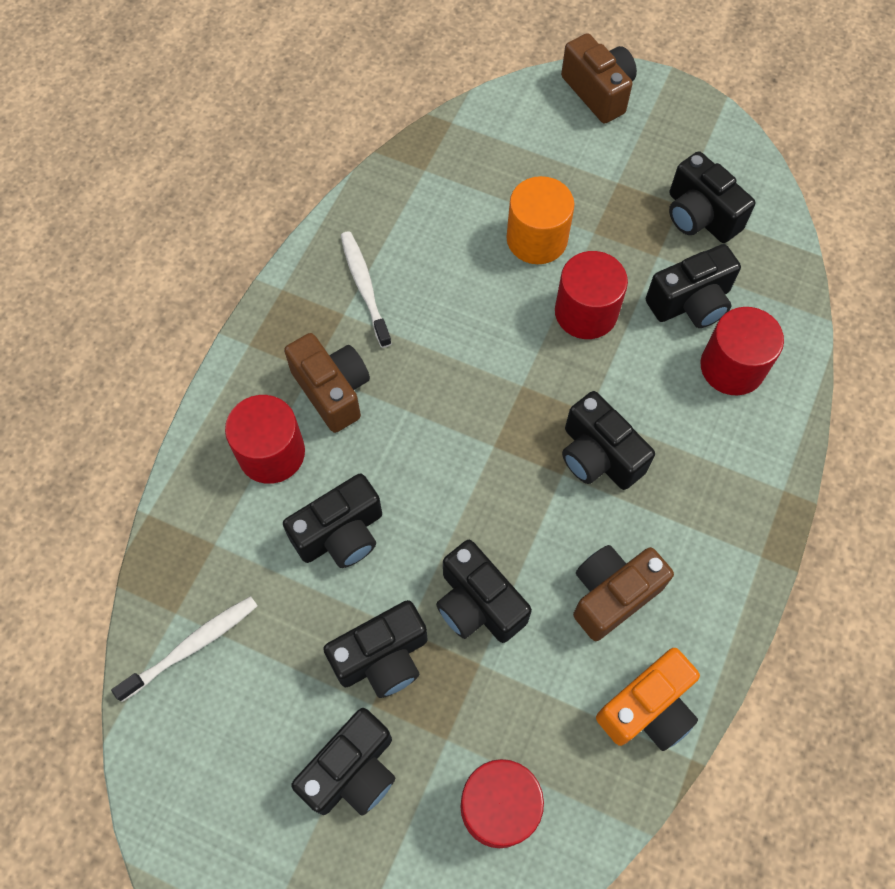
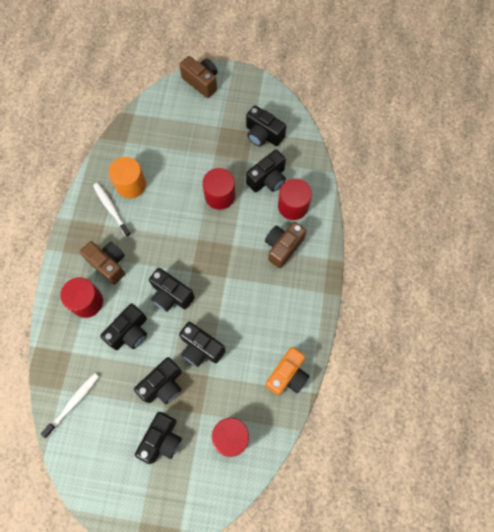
camera: 15 degrees left, 5 degrees up
(537, 239) = (188, 164): orange cylinder -> orange cylinder (131, 185)
(598, 456) = (240, 264): black camera -> black camera (171, 295)
(612, 594) = (261, 327): brown camera -> brown camera (283, 247)

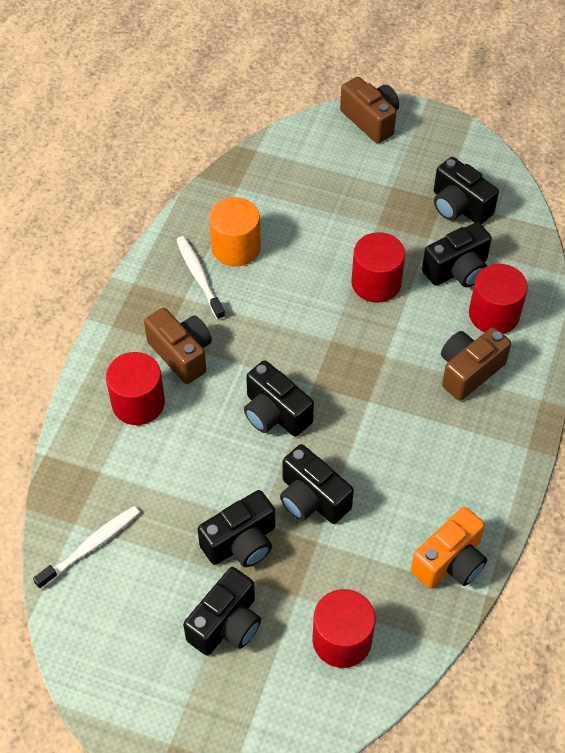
camera: 10 degrees right, 15 degrees down
(129, 332) = (199, 457): black camera -> none

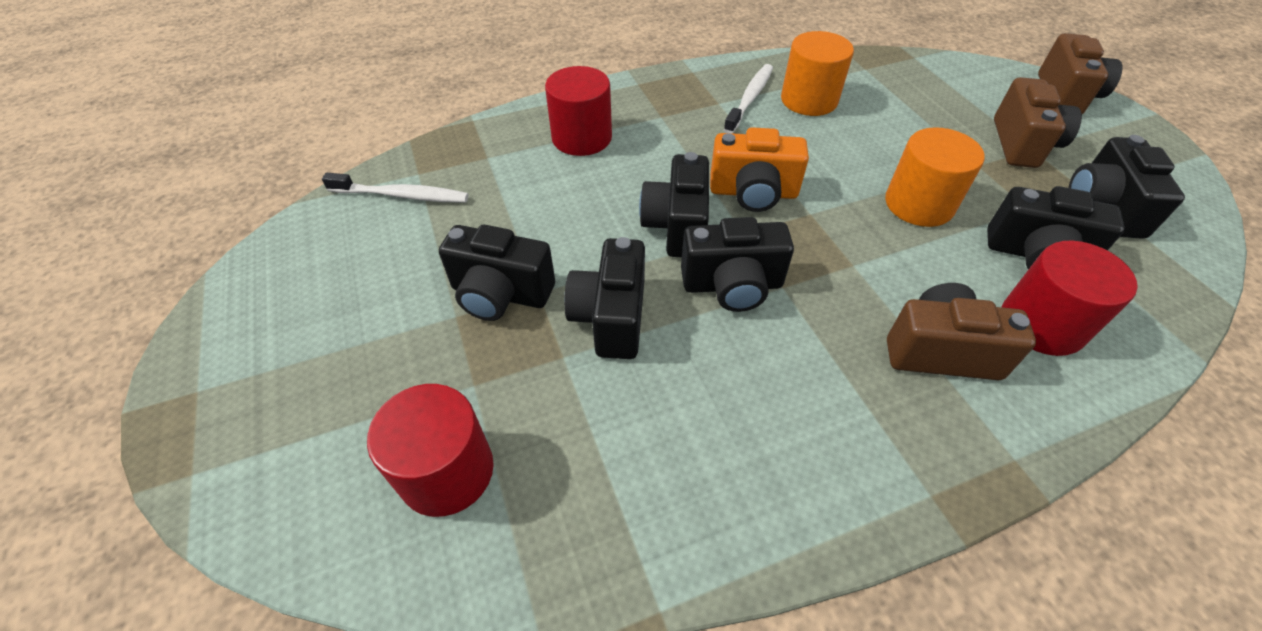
camera: 50 degrees right, 5 degrees down
(182, 354) = (662, 133): brown camera -> brown camera (1022, 144)
(226, 624) = (387, 344): black camera -> black camera (732, 285)
(376, 283) = (919, 204): red cylinder -> orange cylinder
(450, 562) = (666, 521): orange camera -> orange camera (753, 193)

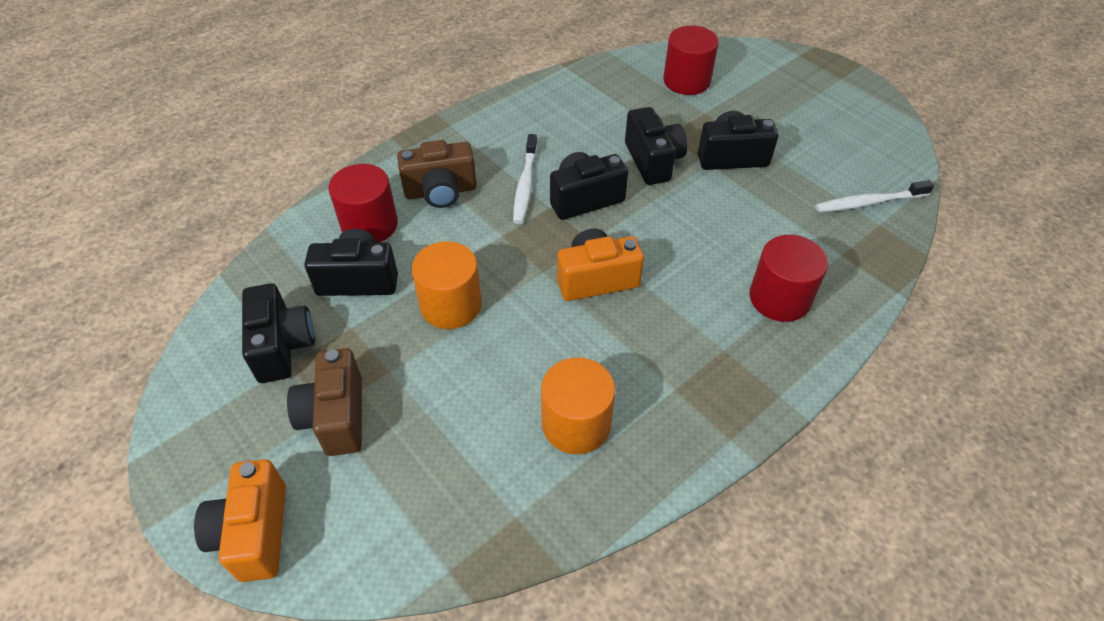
camera: 160 degrees right, 0 degrees up
(677, 226) = (644, 232): black camera -> none
(750, 98) = (643, 406): white toothbrush -> white toothbrush (525, 185)
(1065, 96) = (254, 533): brown camera -> orange camera

